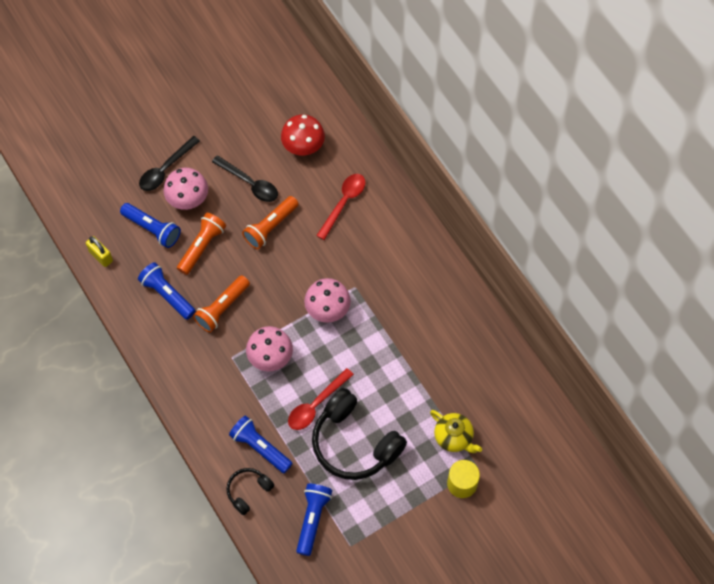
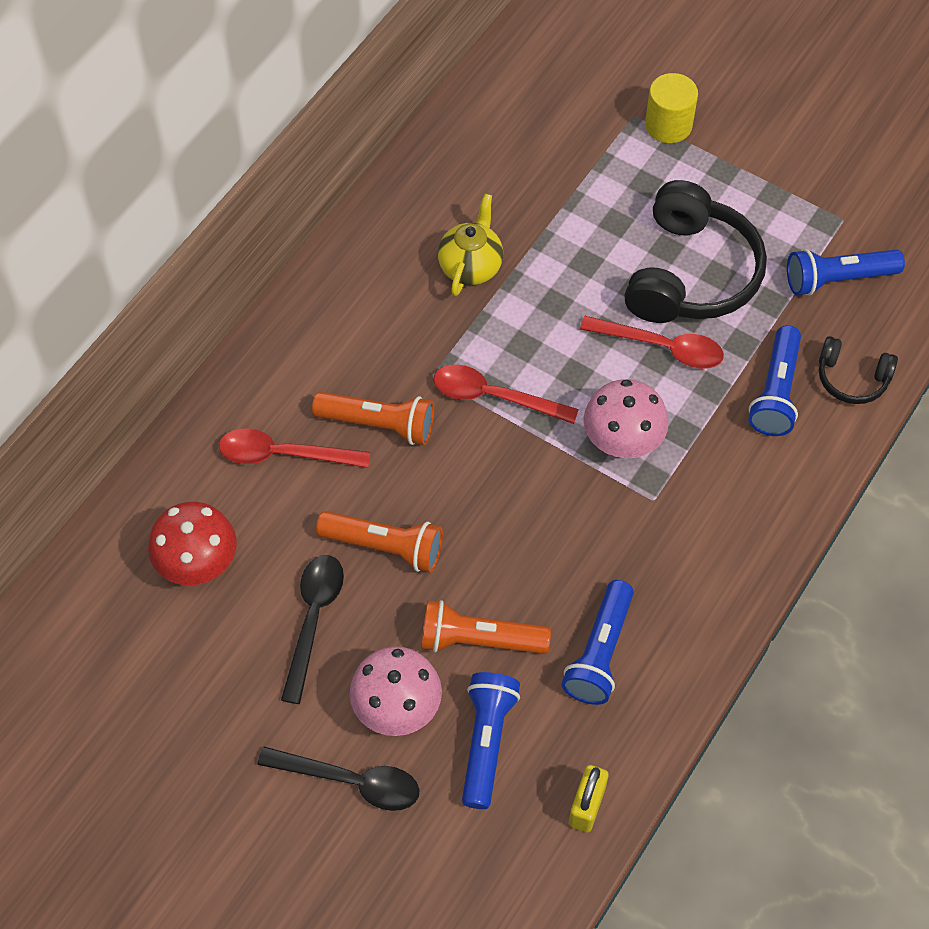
camera: 115 degrees left, 5 degrees down
(222, 308) = (576, 553): orange flashlight -> orange flashlight (378, 424)
(327, 310) = (494, 397): pink mushroom -> red spoon
(454, 438) = (606, 158): yellow teapot -> yellow teapot (471, 266)

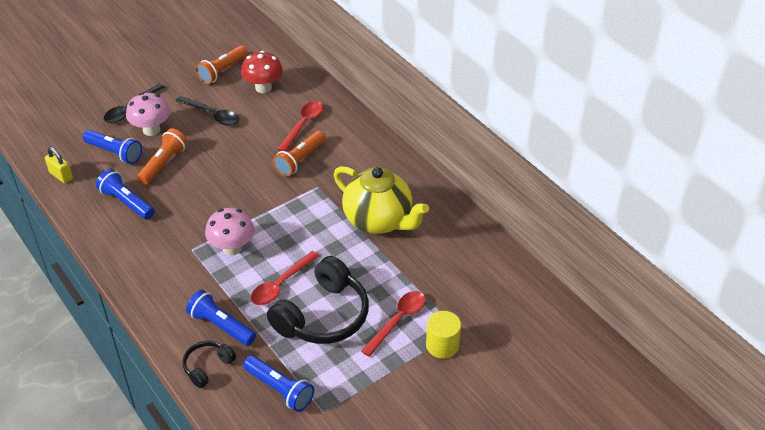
camera: 110 degrees right, 15 degrees down
(384, 547) = (232, 146): orange flashlight -> orange flashlight (222, 71)
(471, 266) = (378, 220): yellow teapot -> yellow teapot, size x1.78
(494, 397) = (290, 206): red spoon -> red spoon (398, 321)
(690, 274) = (323, 315): black headphones -> black headphones turned 90 degrees counterclockwise
(838, 279) = (279, 389): blue flashlight -> blue flashlight turned 120 degrees clockwise

